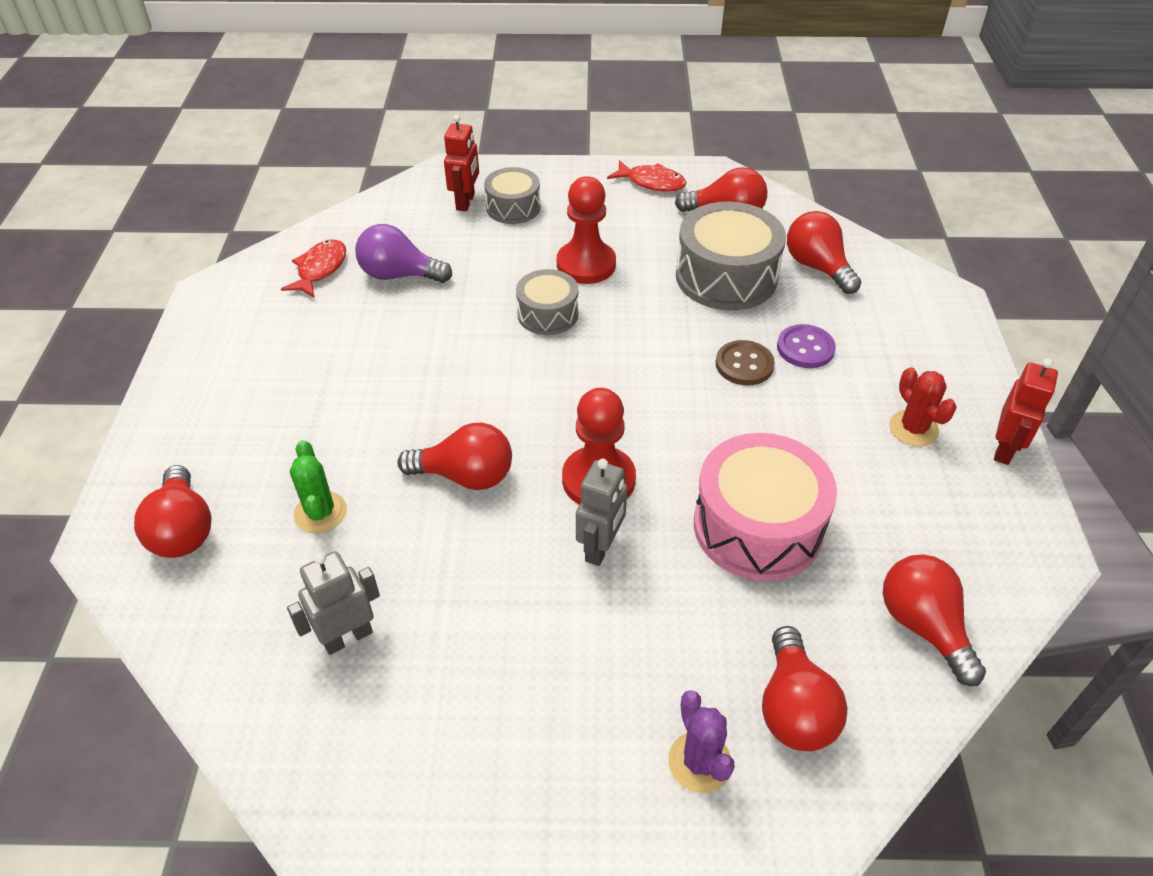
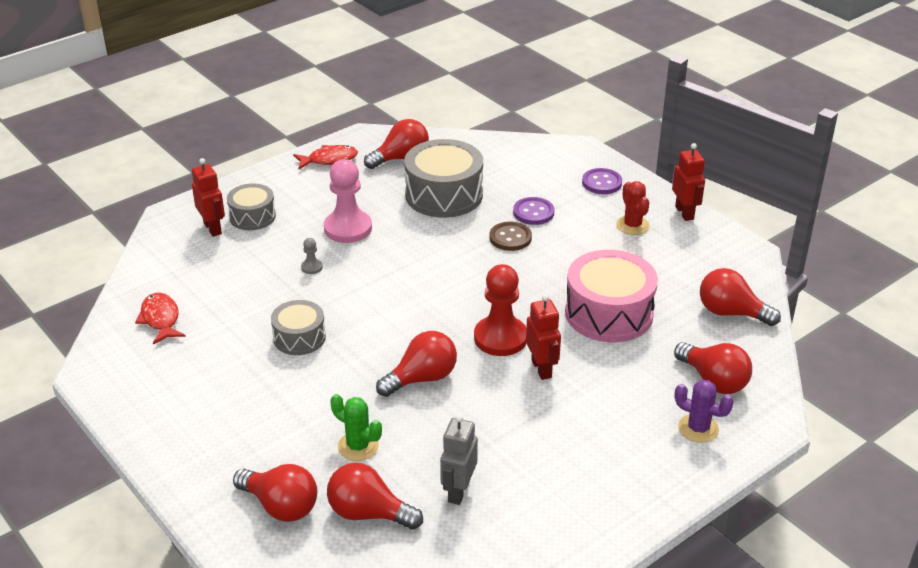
camera: 40 degrees left, 10 degrees down
(399, 275) = (226, 294): purple light bulb -> none
(505, 288) = (311, 267): none -> grey pawn
(547, 314) = (359, 268): grey drum -> grey drum (299, 337)
(586, 264) = (348, 228): red pawn -> pink pawn
(601, 547) = (542, 369): grey robot -> red robot
(817, 267) = (490, 165): red light bulb -> red light bulb (368, 513)
(913, 428) = (632, 225): red cactus -> red cactus turned 45 degrees clockwise
(932, 353) = (602, 183): none -> purple button

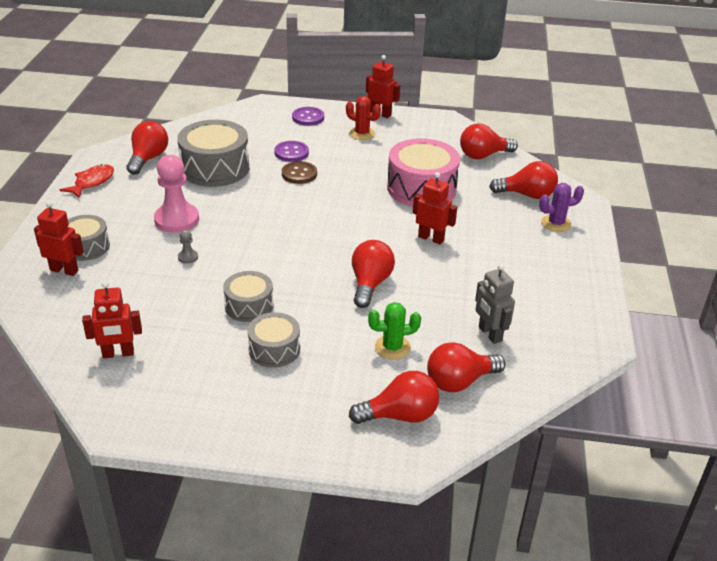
camera: 45 degrees left, 0 degrees up
(161, 319) = (118, 354): red fish -> red robot
(267, 386) = (274, 349): none -> grey drum
(500, 338) = (381, 234): red pawn -> none

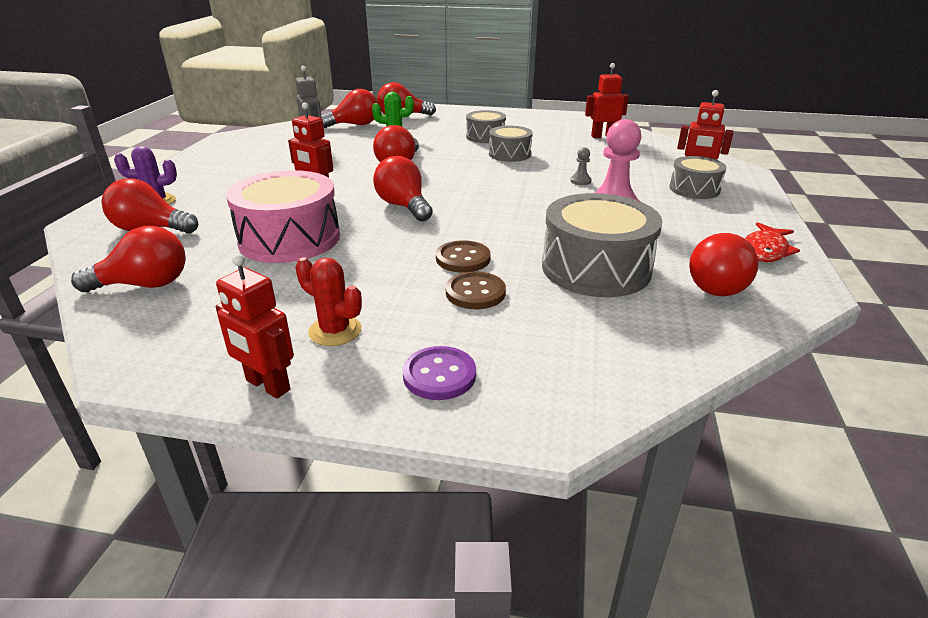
camera: 175 degrees left, 5 degrees down
(291, 153) = (475, 292): purple button -> brown button
(349, 221) = (404, 206): none -> red light bulb

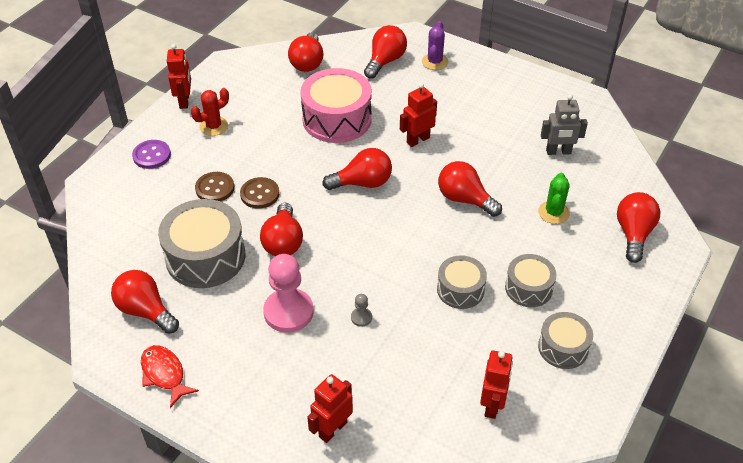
camera: 110 degrees right, 15 degrees up
(267, 385) = (184, 101): red robot -> red robot turned 120 degrees clockwise
(354, 125) = (606, 188): red light bulb -> red light bulb (283, 242)
(694, 189) = (298, 401): grey drum -> grey drum (563, 348)

